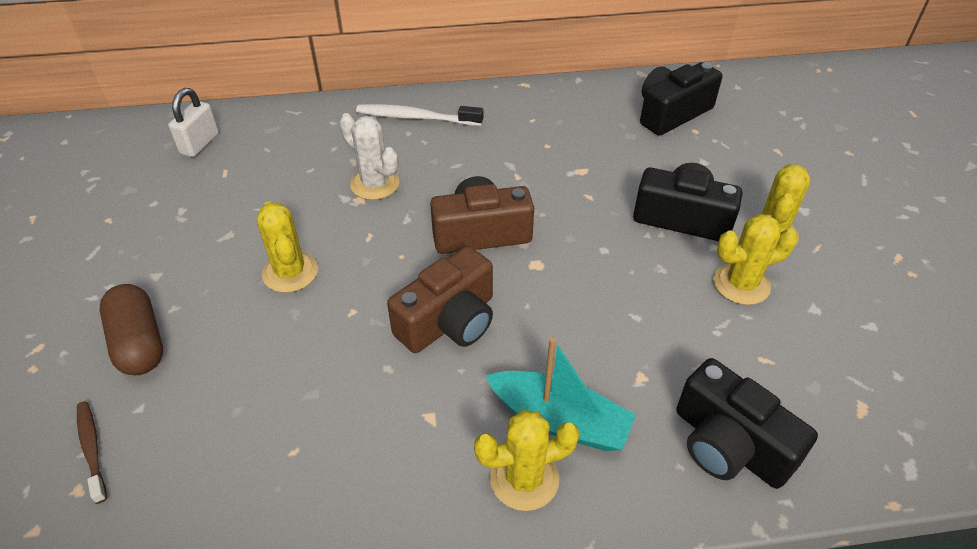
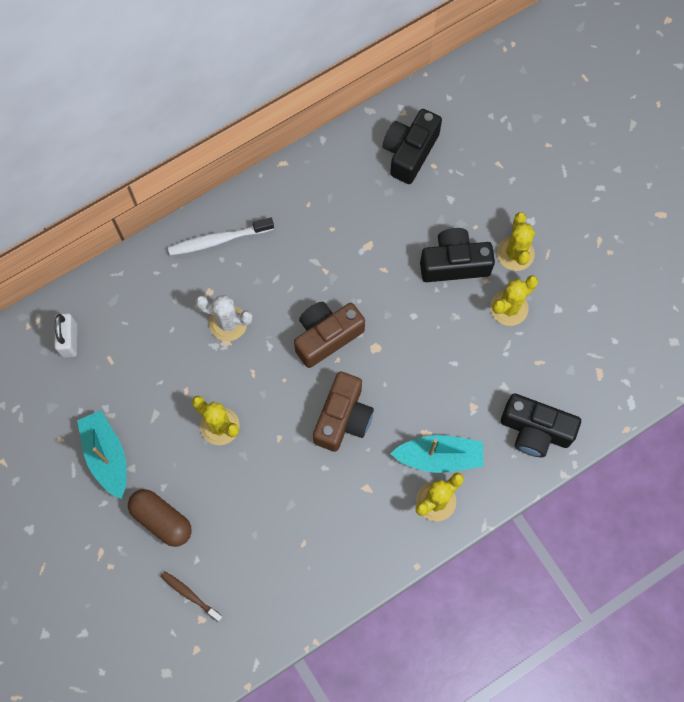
camera: 25 degrees left, 25 degrees up
(140, 253) = (107, 456): none -> turquoise boat

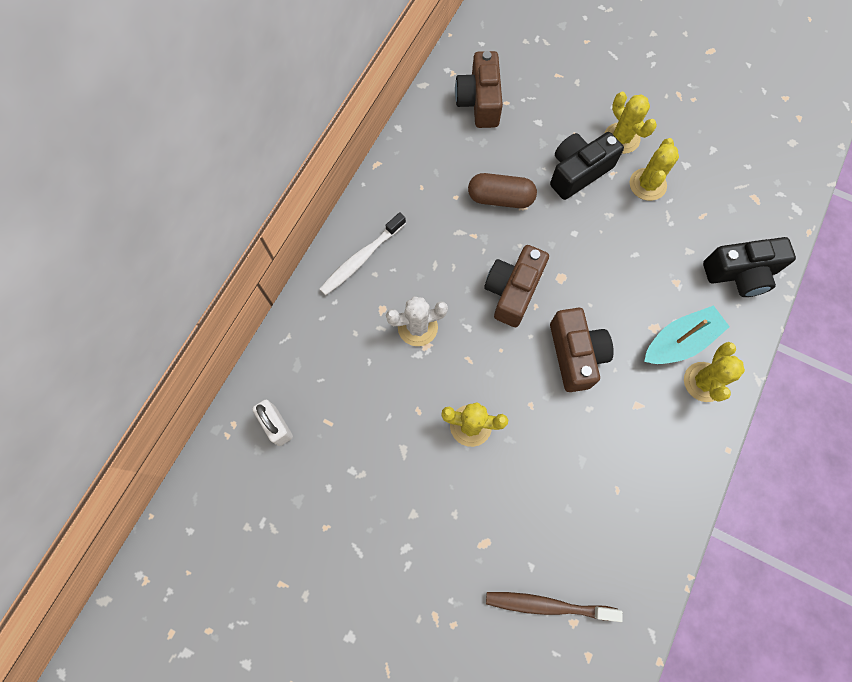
camera: 30 degrees left, 0 degrees up
(107, 456) = (382, 517): turquoise boat -> none
(162, 520) = (474, 548): brown capsule -> brown capsule (500, 198)
(190, 595) = (548, 605): brown toothbrush -> brown toothbrush, size x1.58
(410, 152) = (479, 101): black camera -> brown camera

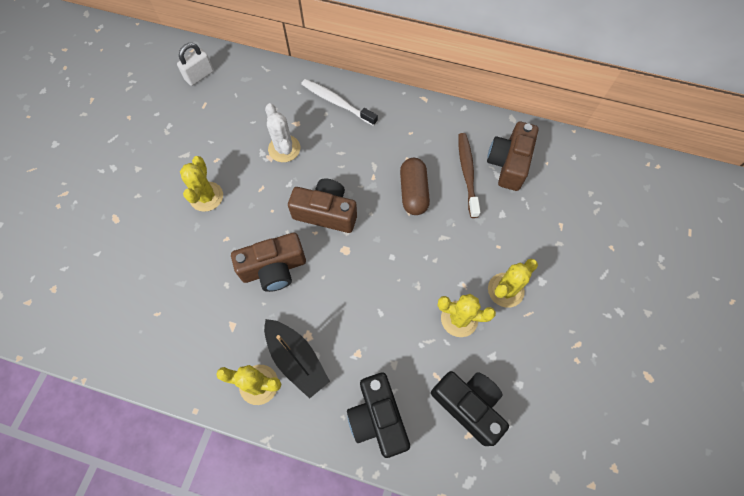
camera: 80 degrees right, 5 degrees down
(479, 101) = (509, 163): brown camera -> brown camera turned 60 degrees counterclockwise
(548, 605) = (67, 268): brown toothbrush -> brown toothbrush (467, 174)
(578, 172) = (456, 253): black camera -> black camera (468, 405)
(679, 341) = (296, 359): turquoise boat -> black boat

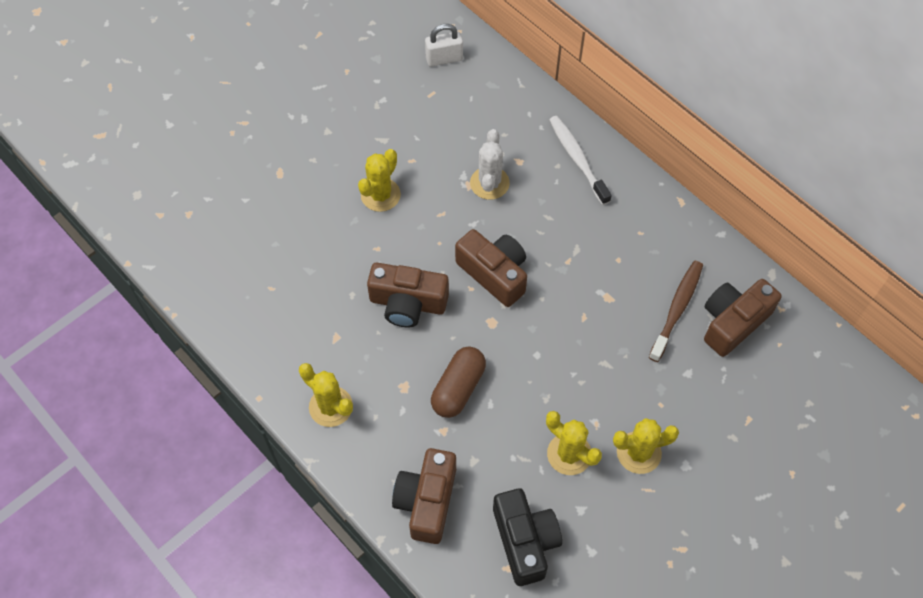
camera: 30 degrees right, 5 degrees down
(296, 359) = (380, 403): black boat -> none
(378, 418) = (427, 501): black camera -> brown camera
(413, 192) = (602, 299): brown capsule -> brown capsule (458, 388)

